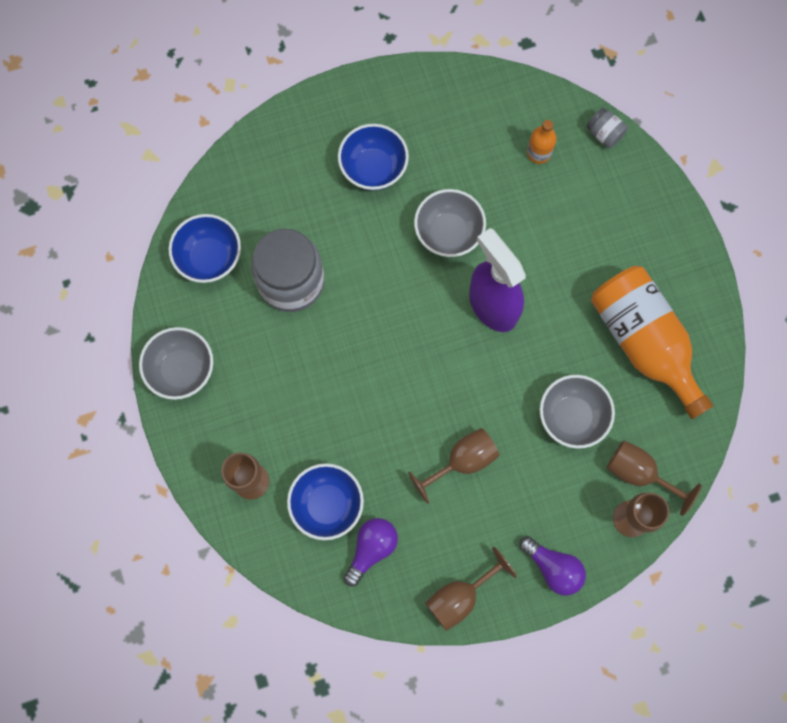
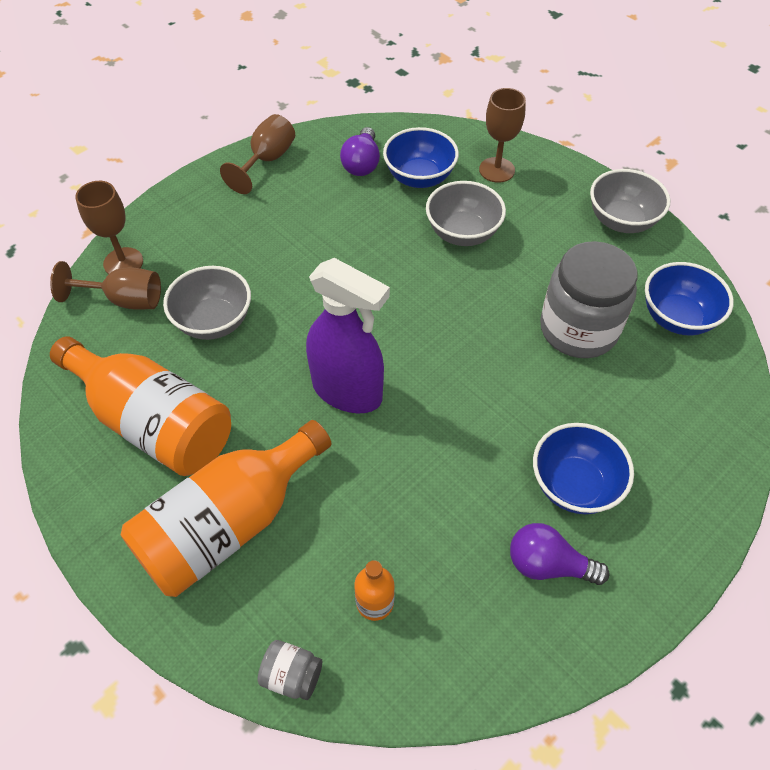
camera: 155 degrees right, 20 degrees down
(448, 233) = (439, 447): grey bowl -> grey bowl (462, 233)
(462, 461) = (312, 248): brown goblet -> none
(553, 568) = (189, 204): purple light bulb -> purple light bulb (548, 565)
(612, 241) = (229, 524): none -> orange bottle

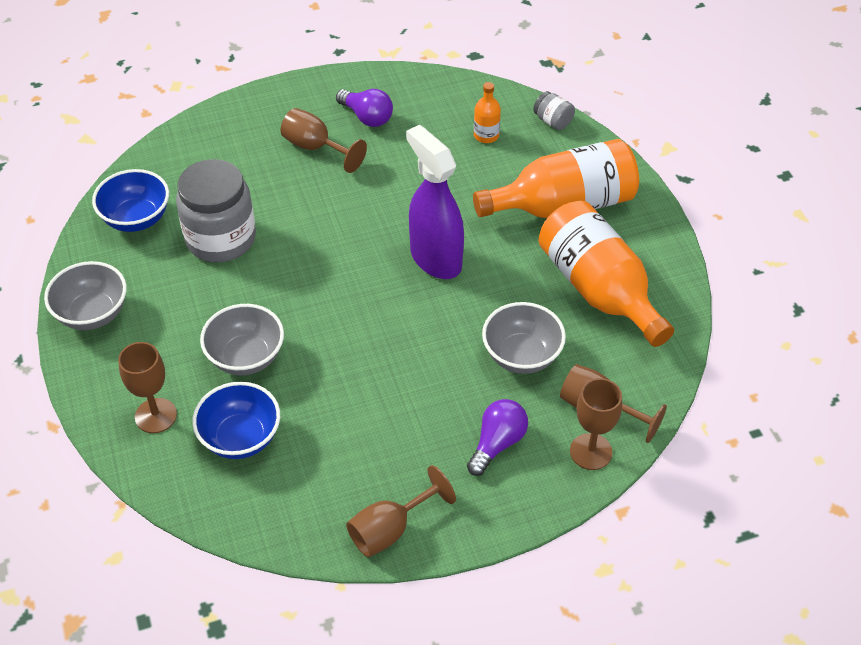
camera: 155 degrees left, 5 degrees down
(362, 163) = (288, 481): purple light bulb -> purple light bulb (497, 443)
(574, 485) = (315, 147): blue bowl -> brown goblet

